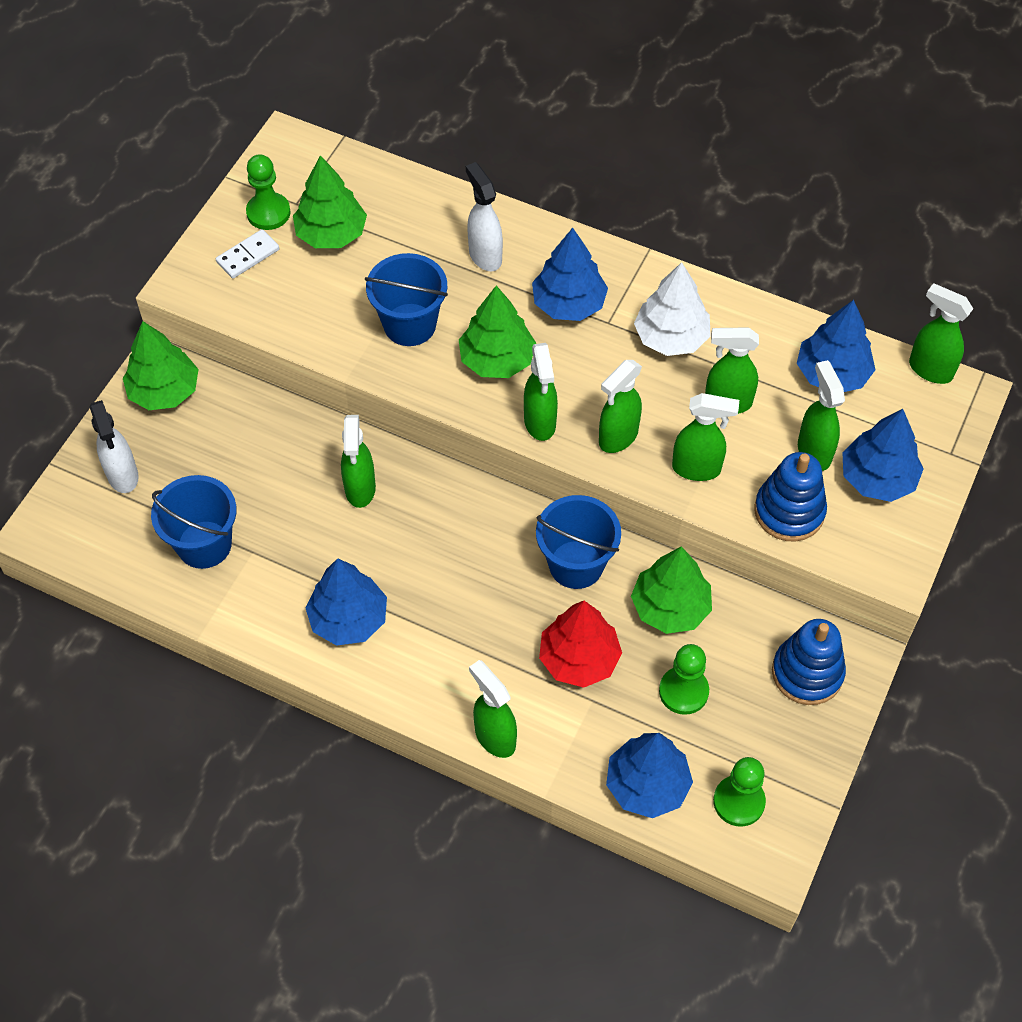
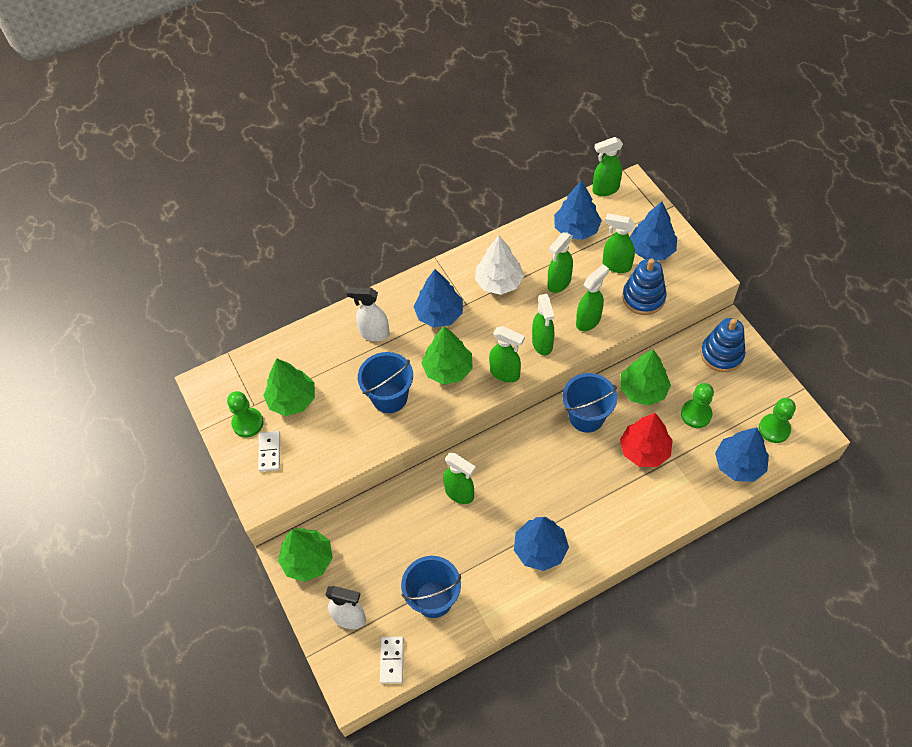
camera: 50 degrees left, 0 degrees up
(100, 548) = (392, 660): none -> white domino
(494, 736) = (664, 519): green spray bottle -> none

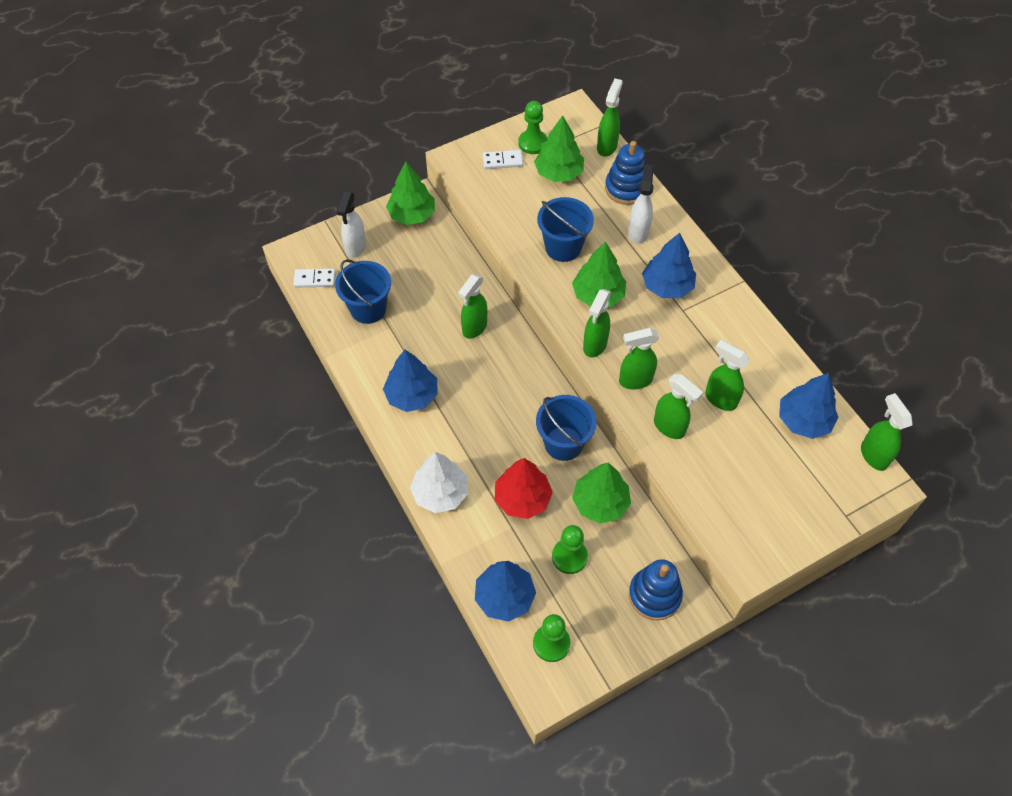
camera: 85 degrees right, 0 degrees up
(499, 282) = (715, 340): white tree -> white tree (440, 493)
(616, 265) = (753, 460): green spray bottle -> green spray bottle (607, 146)
(643, 297) = (708, 487): blue stacking toy -> blue stacking toy (626, 188)
(651, 250) = (782, 502): blue tree -> none

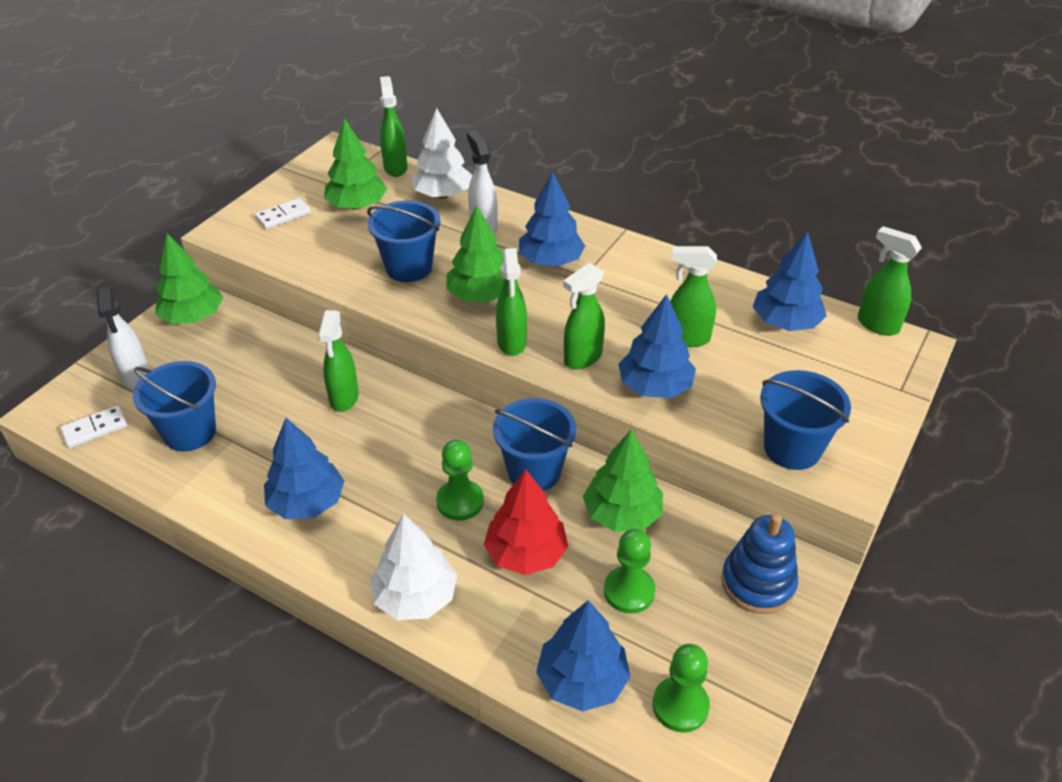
camera: 30 degrees left, 15 degrees down
(532, 143) = (309, 190): green pawn -> green pawn (460, 501)
(626, 188) = (442, 194): blue stacking toy -> white tree
(669, 427) = (655, 386): green spray bottle -> blue tree
(729, 521) = (792, 448): none -> blue bucket

